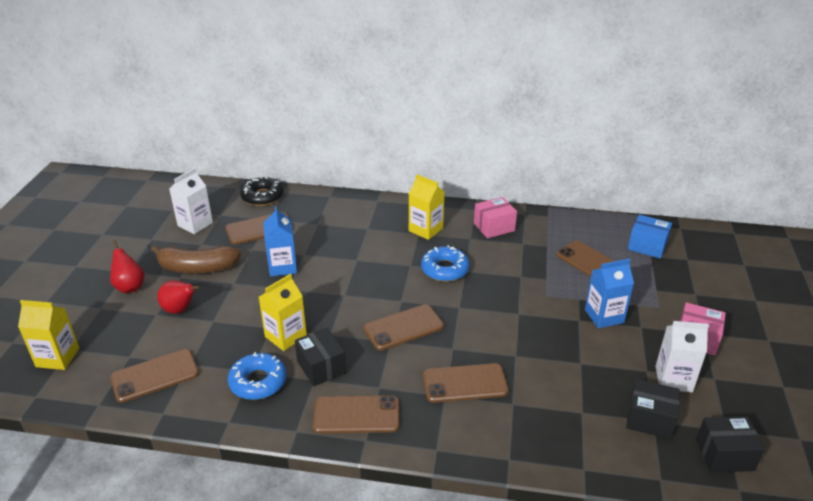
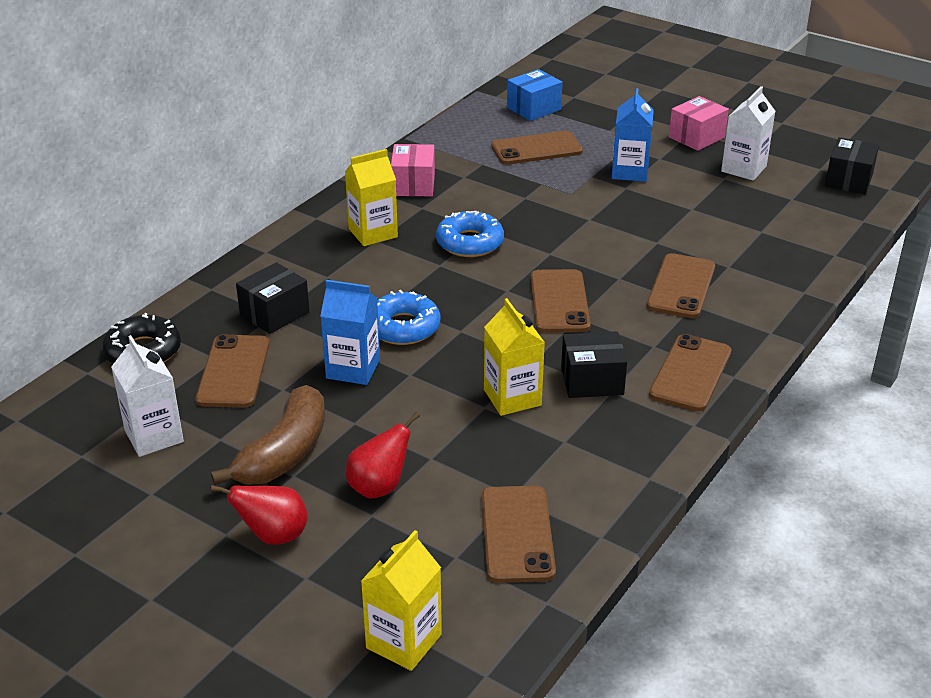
camera: 65 degrees left, 0 degrees up
(258, 382) = (588, 439): blue donut -> blue donut (403, 327)
(649, 419) = (789, 199): black box -> black box (274, 313)

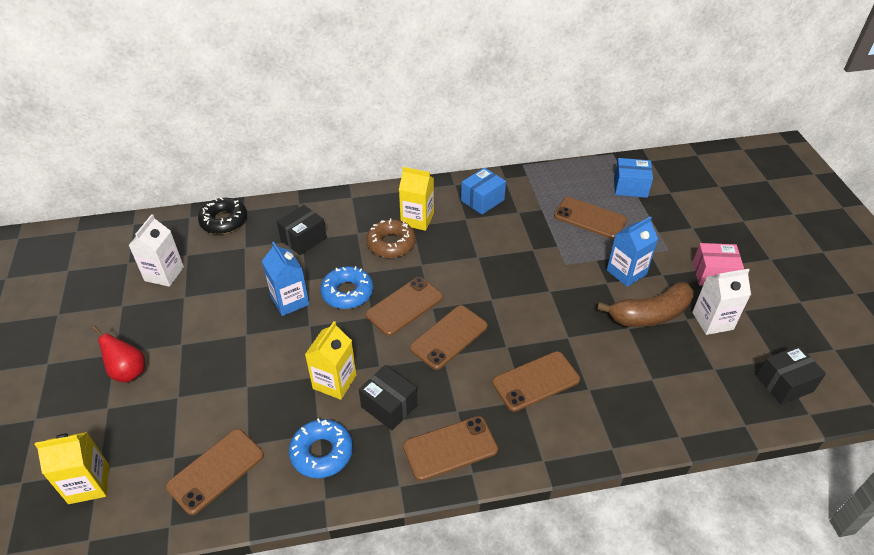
camera: 45 degrees right, 10 degrees up
(233, 371) = (241, 261): brown phone -> brown phone (404, 306)
(274, 313) = (303, 239): black box -> black box turned 45 degrees counterclockwise
(284, 453) = (195, 327): brown banana -> brown banana (650, 314)
(379, 265) = (391, 243): none -> brown donut
(379, 487) = (202, 383): red pear -> none
(413, 185) = (482, 200): pink box -> blue box
(470, 243) = (457, 260): blue donut -> blue donut (322, 452)

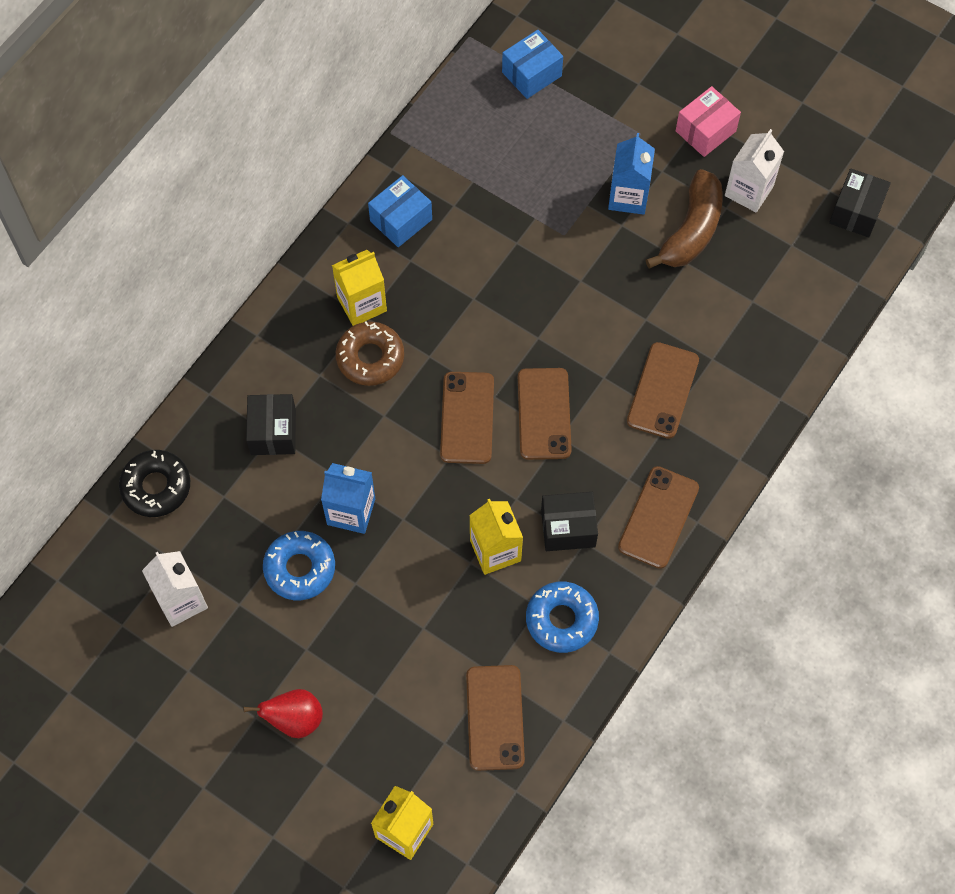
camera: 45 degrees left, 20 degrees up
(347, 292) = (395, 452): blue donut -> blue donut (300, 568)
(482, 200) = (401, 220): blue box -> blue box turned 45 degrees clockwise
(589, 218) = (532, 154): brown phone -> none

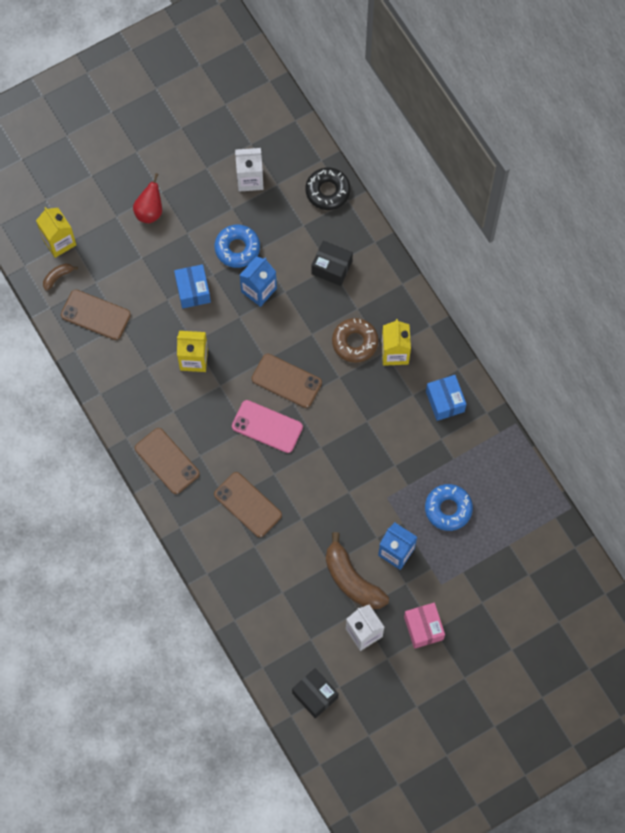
camera: 115 degrees right, 5 degrees up
(462, 803) = (58, 277): none -> brown banana
(531, 74) = (521, 534): blue box -> blue box (193, 291)
(544, 414) = (267, 426): brown phone -> pink phone
(561, 620) = (133, 376): blue donut -> blue donut (448, 509)
(568, 528) = (187, 406): black box -> none

